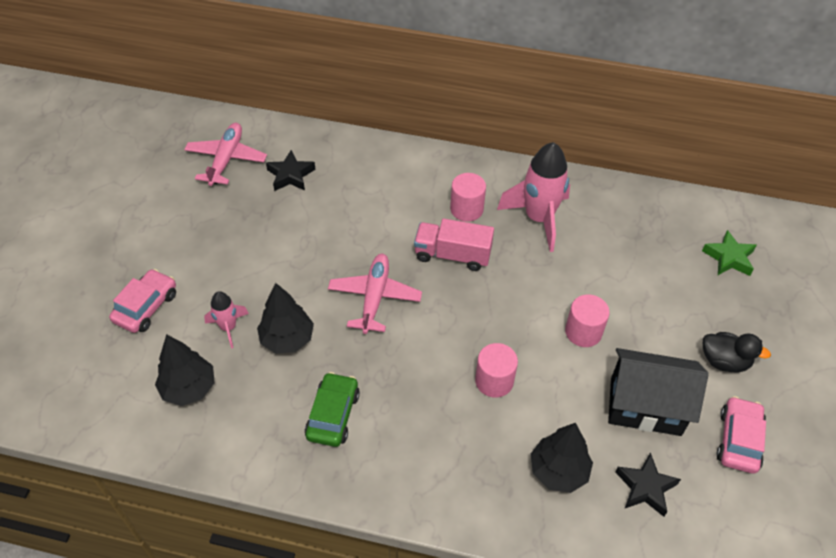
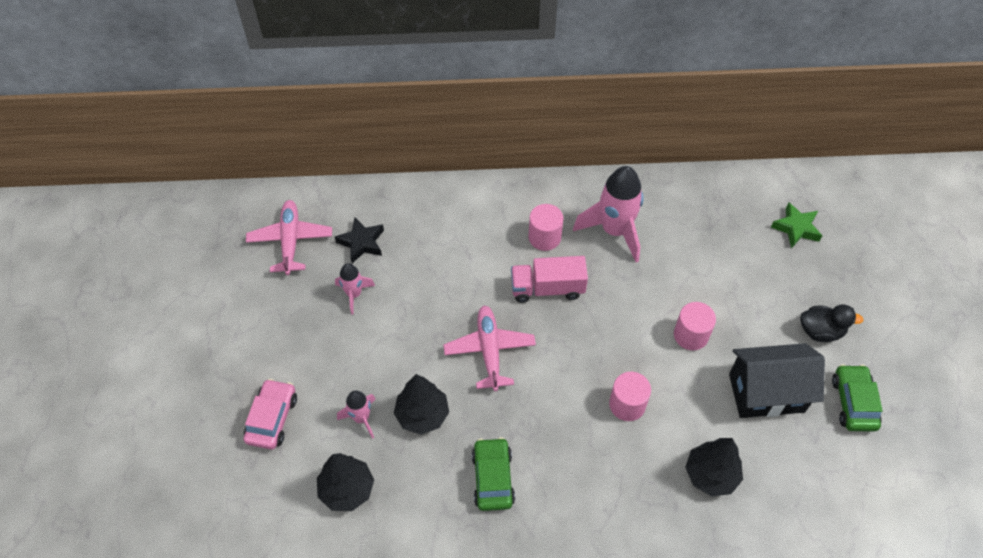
camera: 15 degrees left, 5 degrees up
(266, 217) = (354, 294): none -> pink rocket
(645, 487) = (789, 468): black star -> none
(738, 440) = (853, 402): pink car -> green car

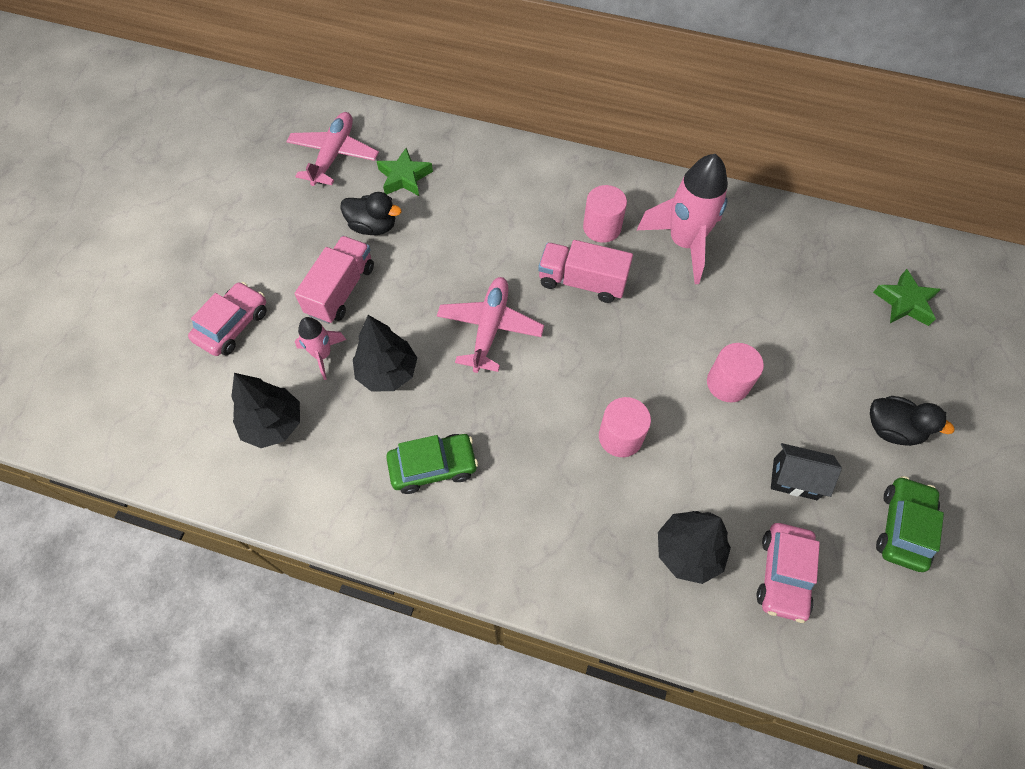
camera: 20 degrees right, 5 degrees up
(352, 358) = (341, 290): none -> pink truck
(354, 294) = (373, 226): pink rocket -> black duck
(361, 243) = (404, 177): black star -> green star
(492, 478) = (433, 466): green car -> green car turned 60 degrees clockwise
(766, 393) = (795, 479): black house -> black house, size x0.55
(784, 467) = (783, 574): none -> pink car

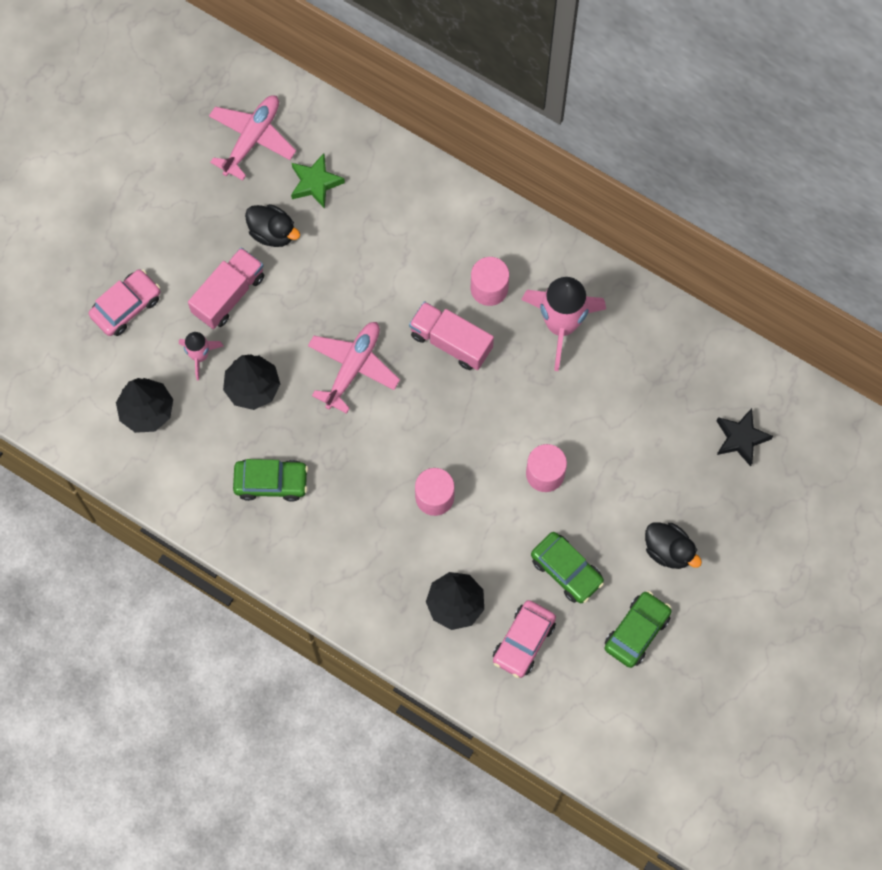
camera: 15 degrees right, 10 degrees up
(795, 479) = (566, 570): black house -> green car
(904, 302) = (740, 438): green star -> black star

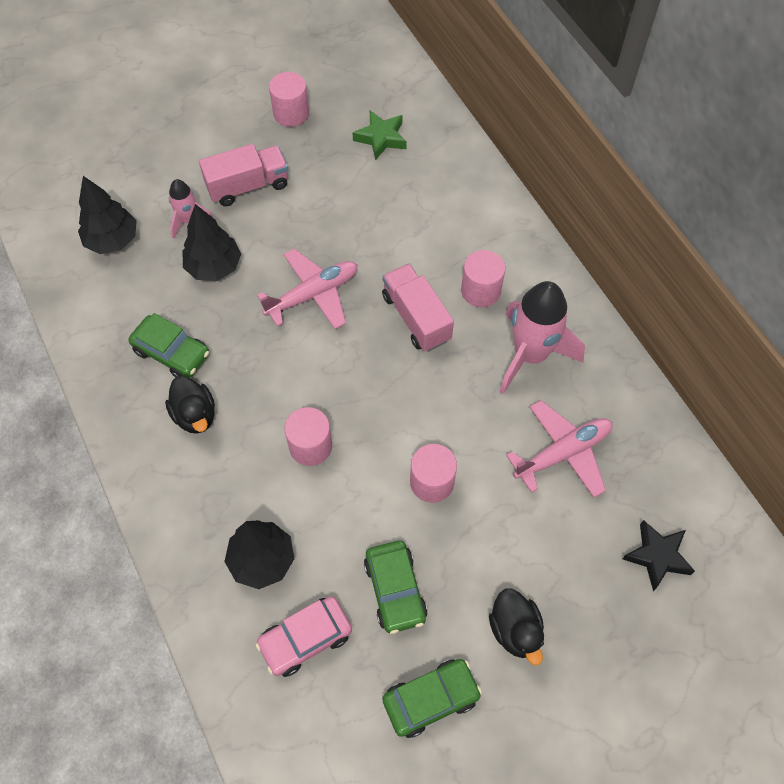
camera: 30 degrees right, 10 degrees down
(126, 306) = (158, 155): pink car -> none
(217, 200) = (291, 113): none -> pink cylinder
(252, 138) = (351, 84): pink plane -> pink plane (563, 453)
(273, 232) = (319, 157): black duck -> black duck (195, 415)

